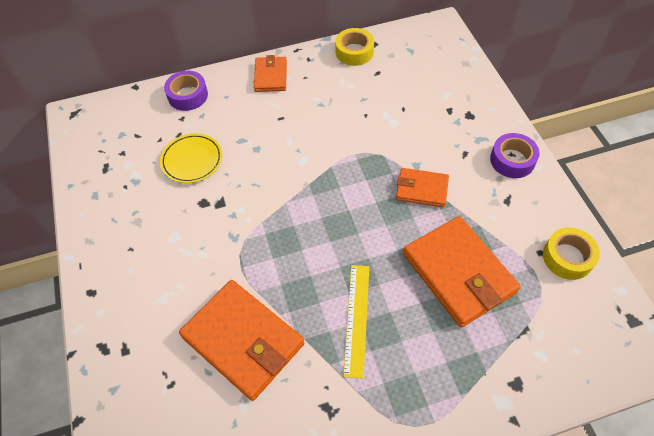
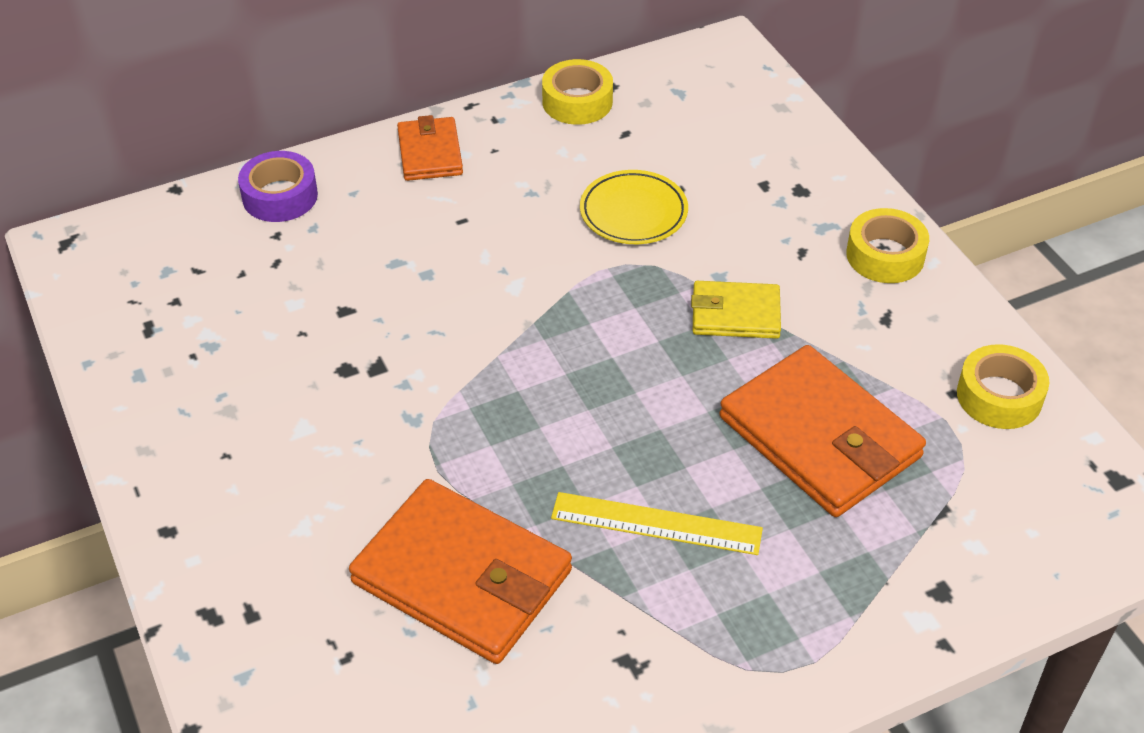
camera: 10 degrees left, 10 degrees down
(192, 160) = (311, 303): yellow plate -> yellow plate (633, 212)
(357, 319) = (656, 523): yellow ruler -> yellow ruler turned 75 degrees counterclockwise
(421, 189) = (735, 314): orange wallet -> yellow wallet
(512, 160) = (885, 255): purple tape -> yellow tape

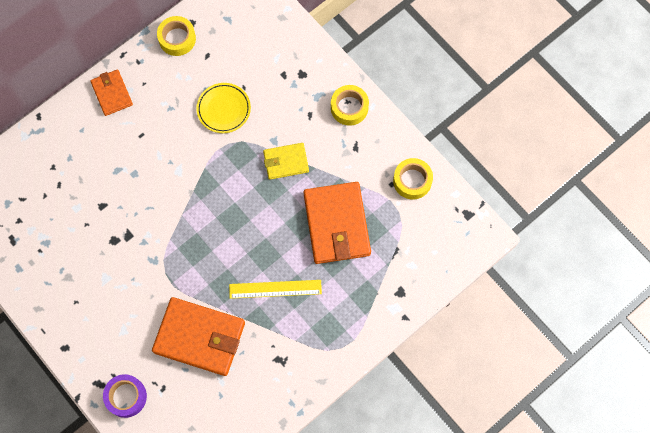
camera: 15 degrees left, 25 degrees up
(280, 196) = (45, 141): purple tape -> purple tape (126, 397)
(819, 437) = (337, 224): orange wallet -> orange wallet turned 45 degrees clockwise

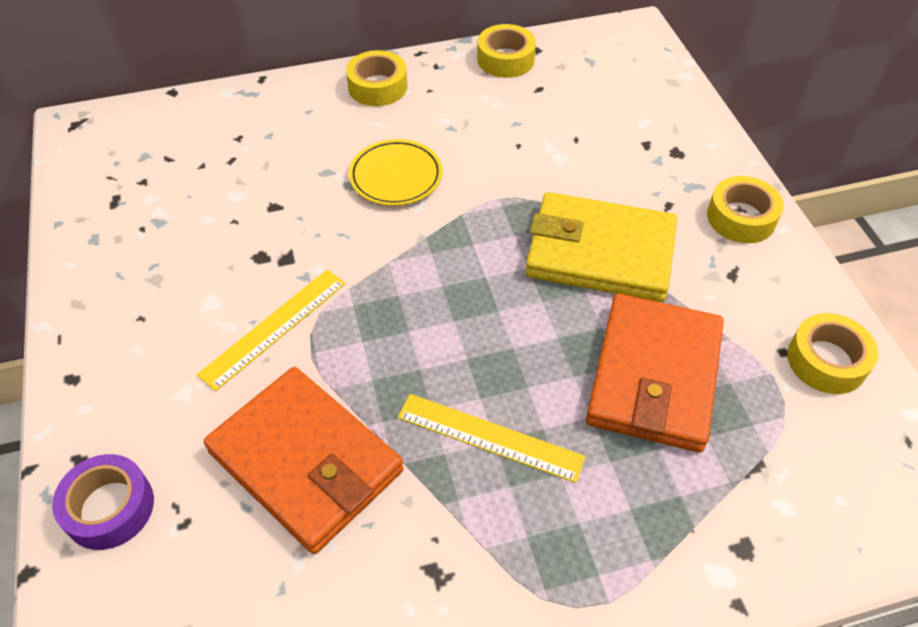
camera: 25 degrees right, 20 degrees down
(112, 93) = (377, 87): orange wallet -> yellow tape
(145, 277) = (274, 327): none -> yellow ruler
(223, 109) = (531, 154): yellow plate -> yellow plate (396, 177)
(286, 162) = (600, 252): yellow wallet -> yellow wallet, size x1.81

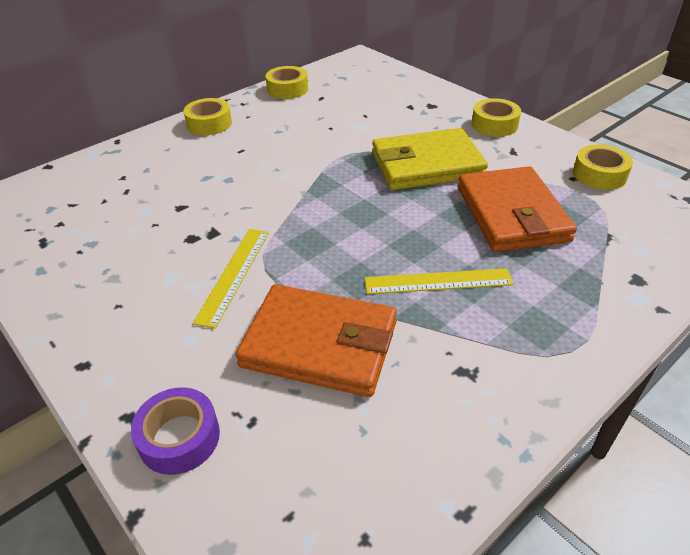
camera: 25 degrees left, 10 degrees down
(396, 177) = (260, 166): yellow plate -> none

